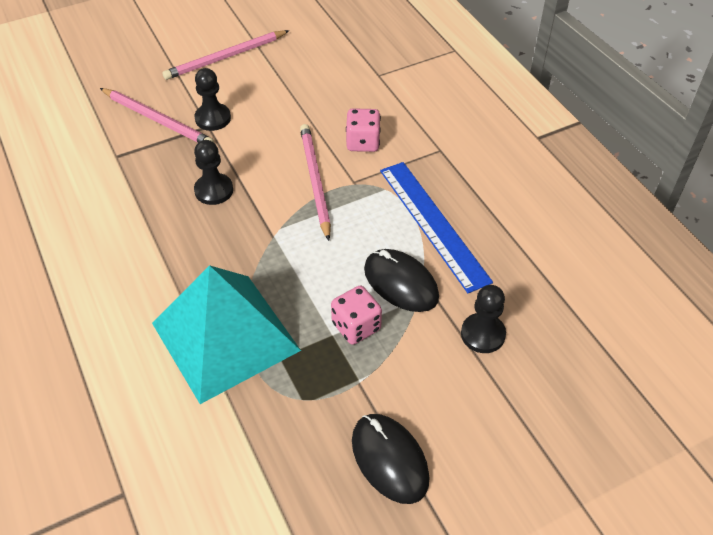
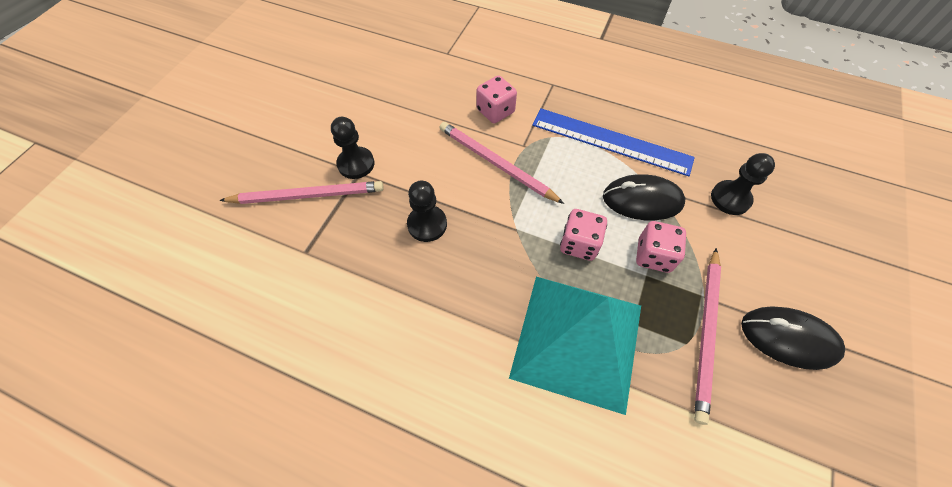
camera: 40 degrees left, 10 degrees up
(225, 57) = (308, 106): pink pencil -> pink pencil (706, 333)
(307, 278) = (579, 244): none -> pink dice

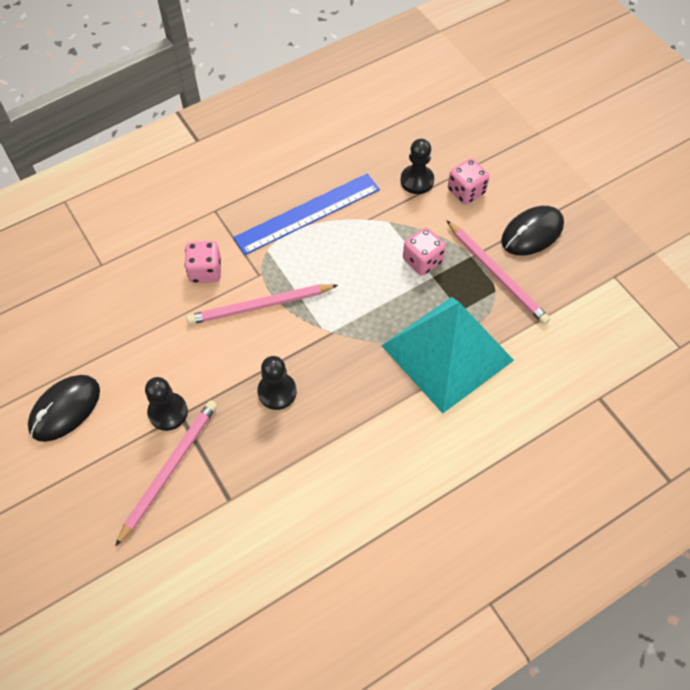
camera: 55 degrees left, 0 degrees up
(579, 244) = (377, 299): pink dice -> pink dice (466, 191)
(642, 200) = (374, 233): black mouse -> black mouse (65, 409)

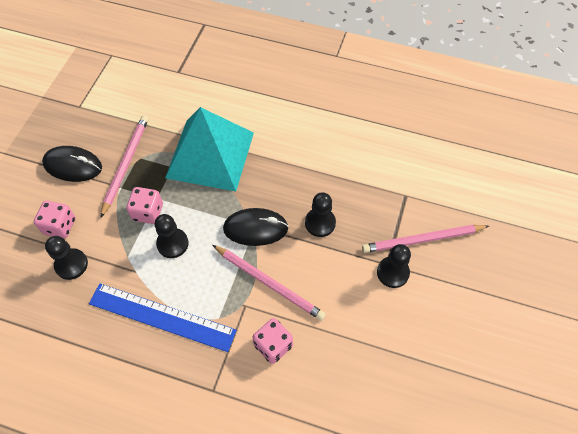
camera: 130 degrees left, 0 degrees up
(65, 409) = (454, 338): black mouse -> black mouse (255, 228)
(370, 260) = (172, 244): none -> black pawn

